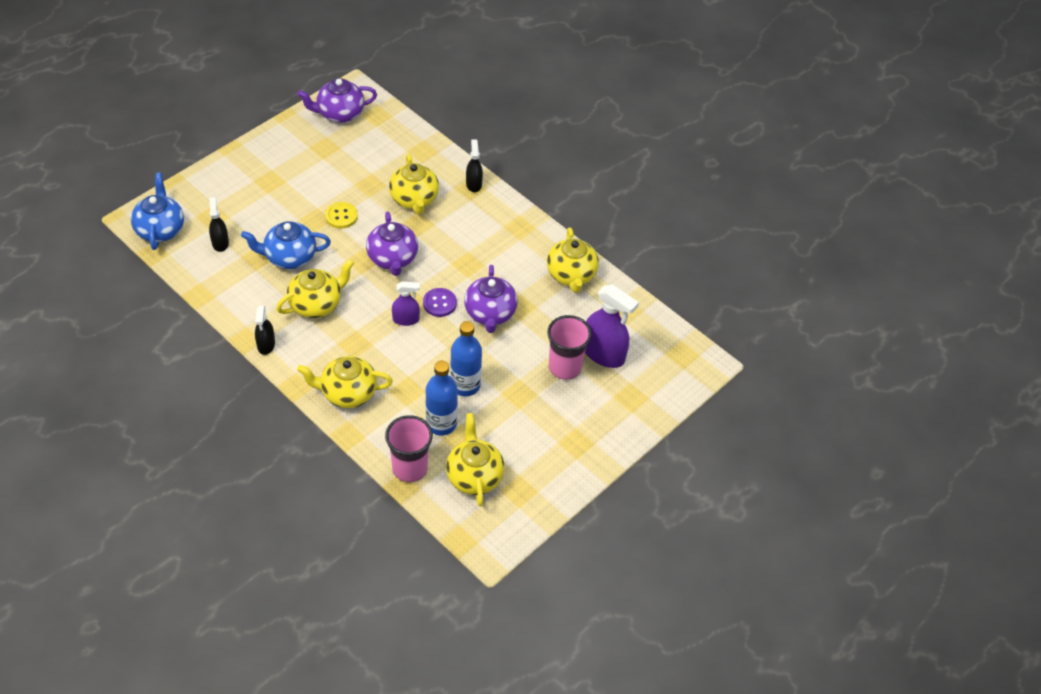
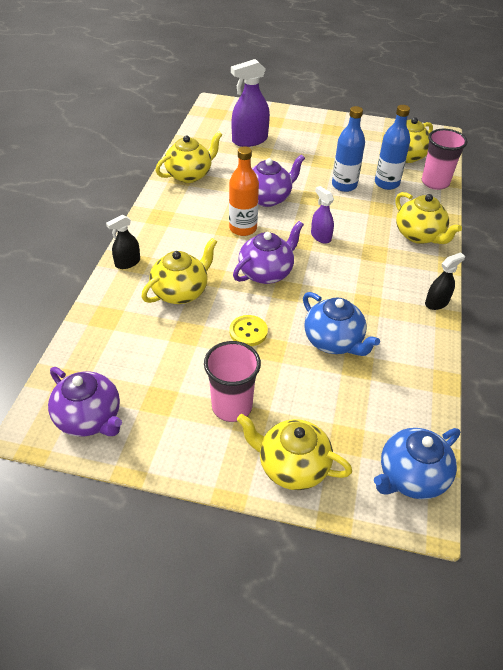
camera: 120 degrees left, 5 degrees down
(220, 243) = (372, 407): black spray bottle -> none
(316, 304) = (363, 294): yellow teapot -> yellow teapot (292, 466)
(439, 303) = (285, 226): purple button -> none
(460, 273) = (243, 228): none -> orange bottle
(565, 367) = (279, 151): pink cup -> pink cup (232, 406)
(603, 354) = (250, 140): purple spray bottle -> purple spray bottle turned 120 degrees counterclockwise

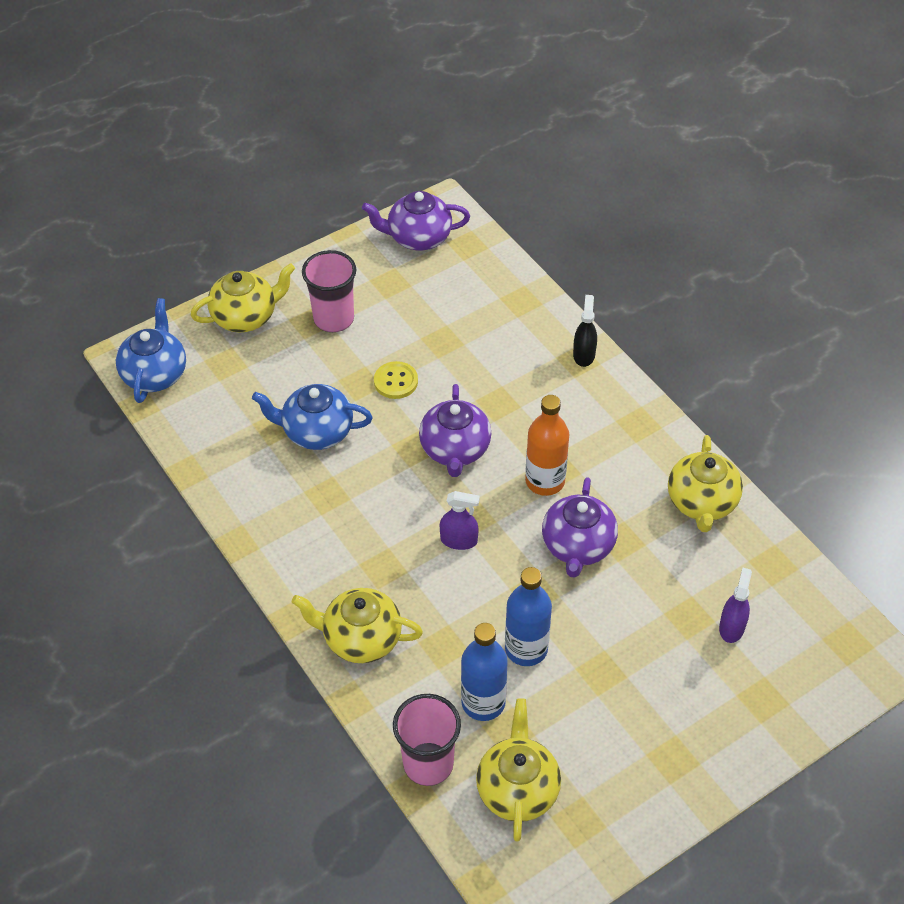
camera: 135 degrees right, 5 degrees up
(181, 292) = (498, 368): yellow teapot -> none
(250, 140) = (731, 627): purple spray bottle -> purple spray bottle, size x0.57
(436, 303) = (263, 553): black spray bottle -> none

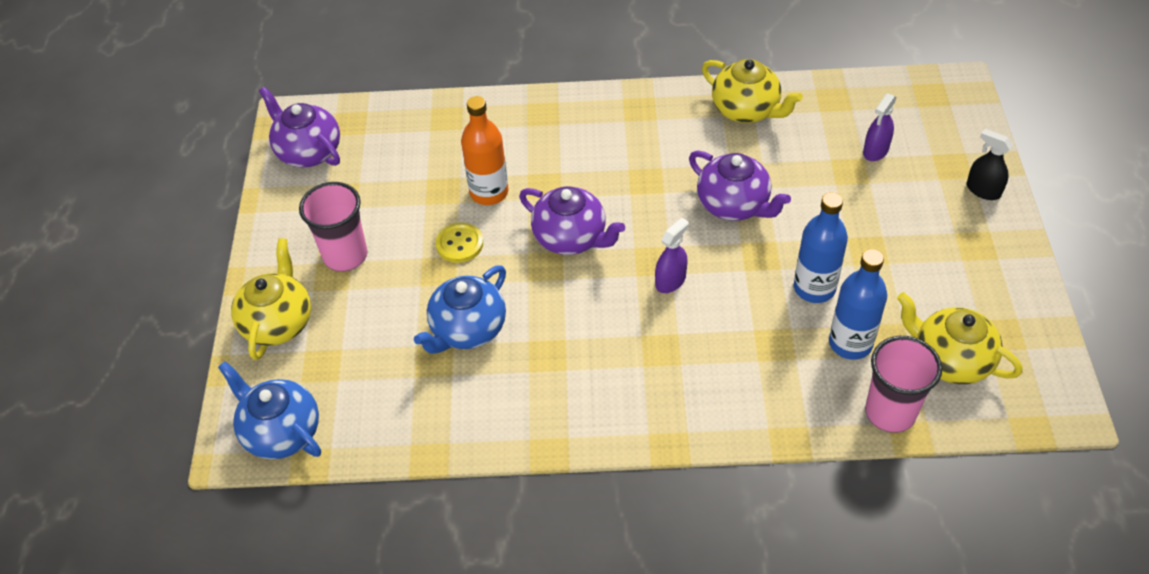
camera: 55 degrees left, 0 degrees up
(360, 638) = (727, 402): yellow teapot -> none
(418, 237) = (308, 151): purple teapot -> purple teapot turned 105 degrees clockwise
(545, 481) = (651, 194): orange bottle -> orange bottle (489, 192)
(584, 355) = (540, 107): black spray bottle -> black spray bottle (983, 190)
(731, 627) = (875, 151): purple spray bottle -> purple spray bottle turned 105 degrees counterclockwise

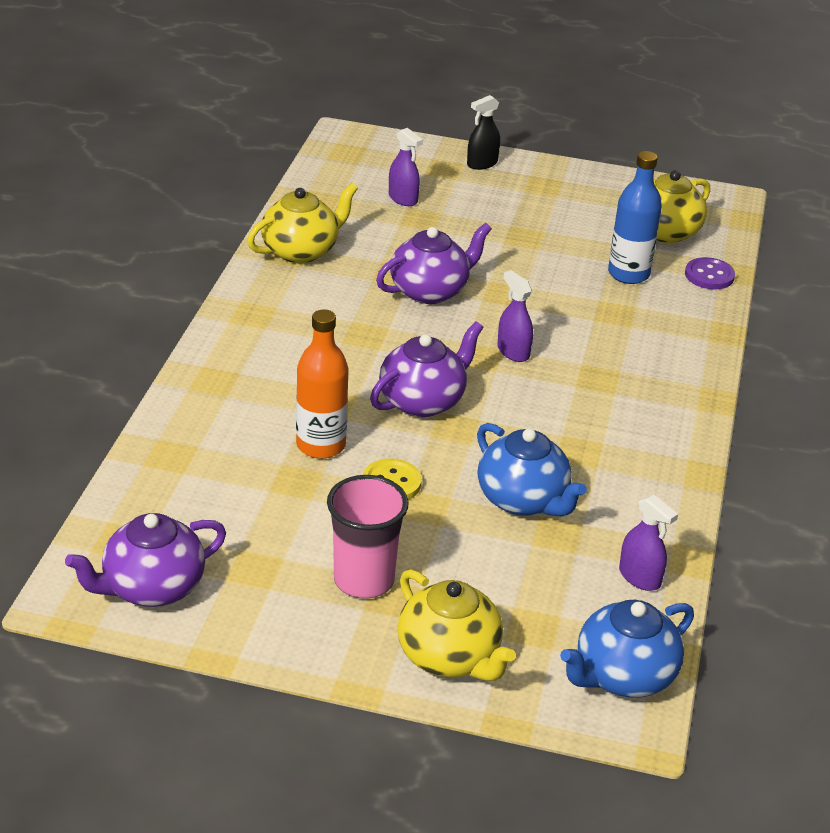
camera: 80 degrees left, 15 degrees down
(278, 322) = (450, 657): yellow teapot -> yellow teapot turned 150 degrees counterclockwise
(396, 425) = (640, 577): none -> purple spray bottle
(814, 288) = (557, 275): blue bottle -> none
(890, 412) = (709, 275): pink cup -> purple button

